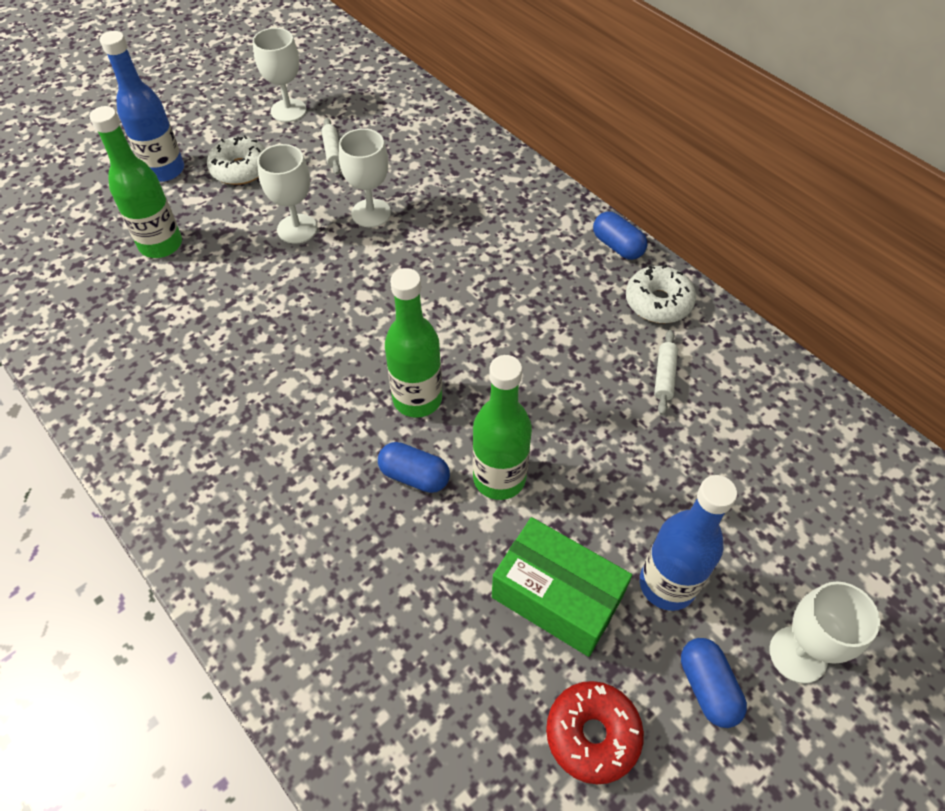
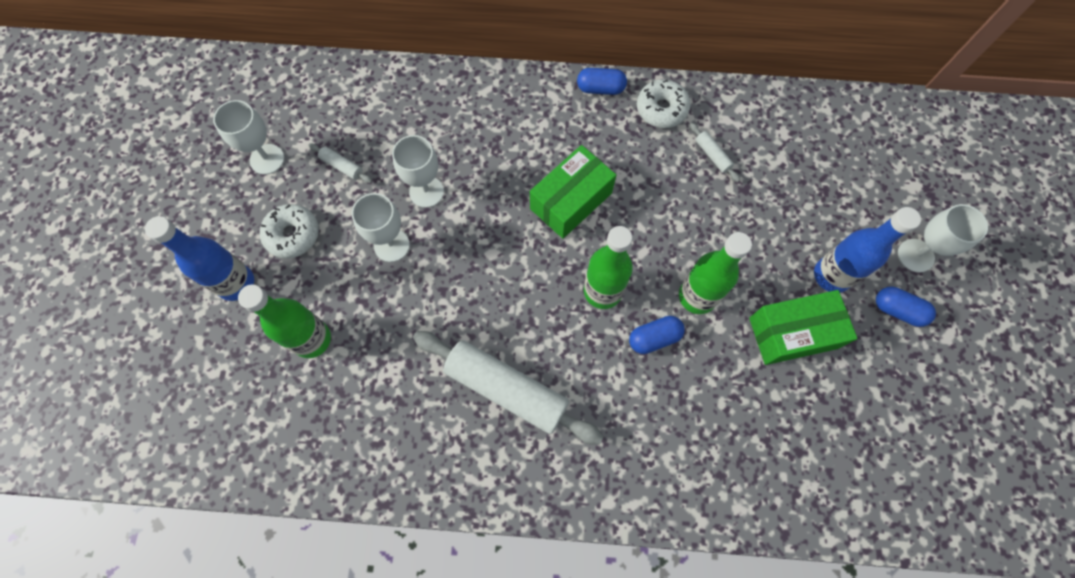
camera: 45 degrees left, 15 degrees up
(243, 401) = (506, 389): none -> white rolling pin
(480, 309) = (571, 201): none -> green box
(592, 734) = (876, 384): red donut -> none

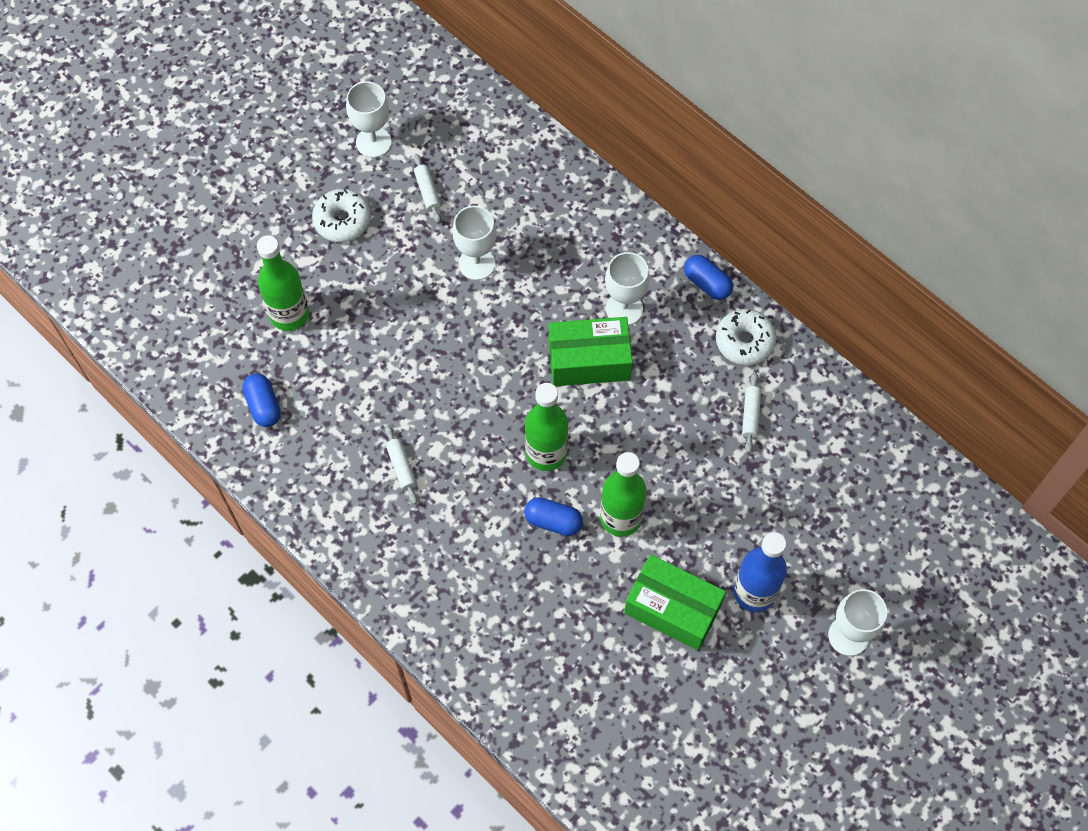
camera: 40 degrees right, 5 degrees down
(236, 283) = (269, 227): blue bottle -> none
(391, 245) = (411, 287): white goblet -> white goblet (624, 309)
(506, 389) = (401, 467): white rolling pin -> white rolling pin, size x0.41
(897, 310) = (783, 664): blue capsule -> blue capsule (263, 406)

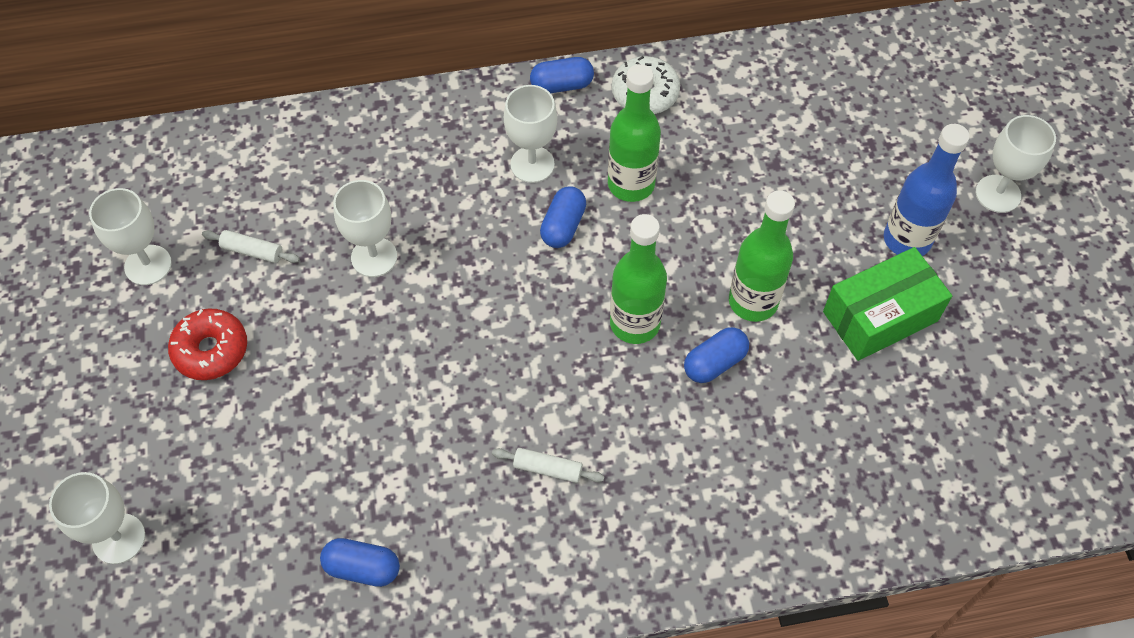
camera: 55 degrees left, 5 degrees down
(192, 264) = (119, 538): none -> white goblet
(289, 314) = (275, 472): green bottle -> green bottle (631, 184)
(342, 220) = (211, 350): white donut -> red donut
(589, 360) = (563, 226): green box -> blue capsule
(750, 415) = (723, 133): white rolling pin -> none

